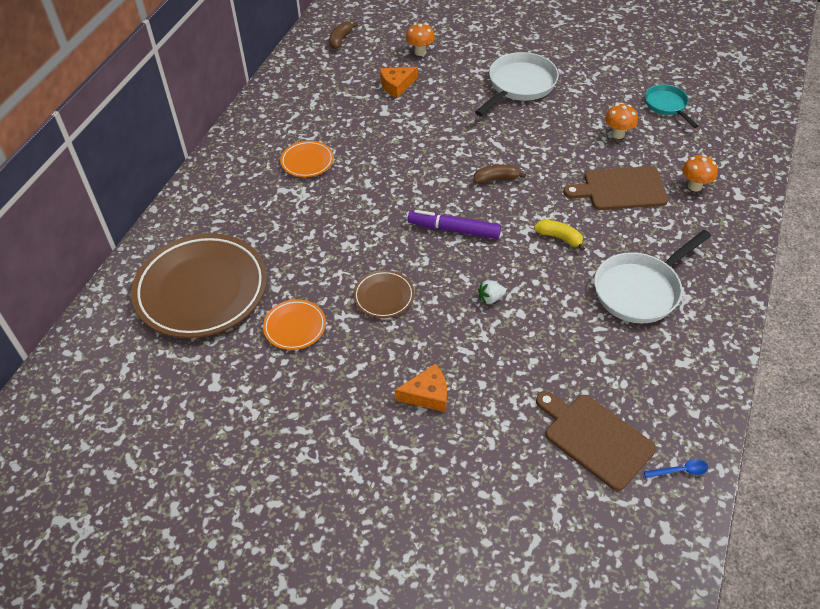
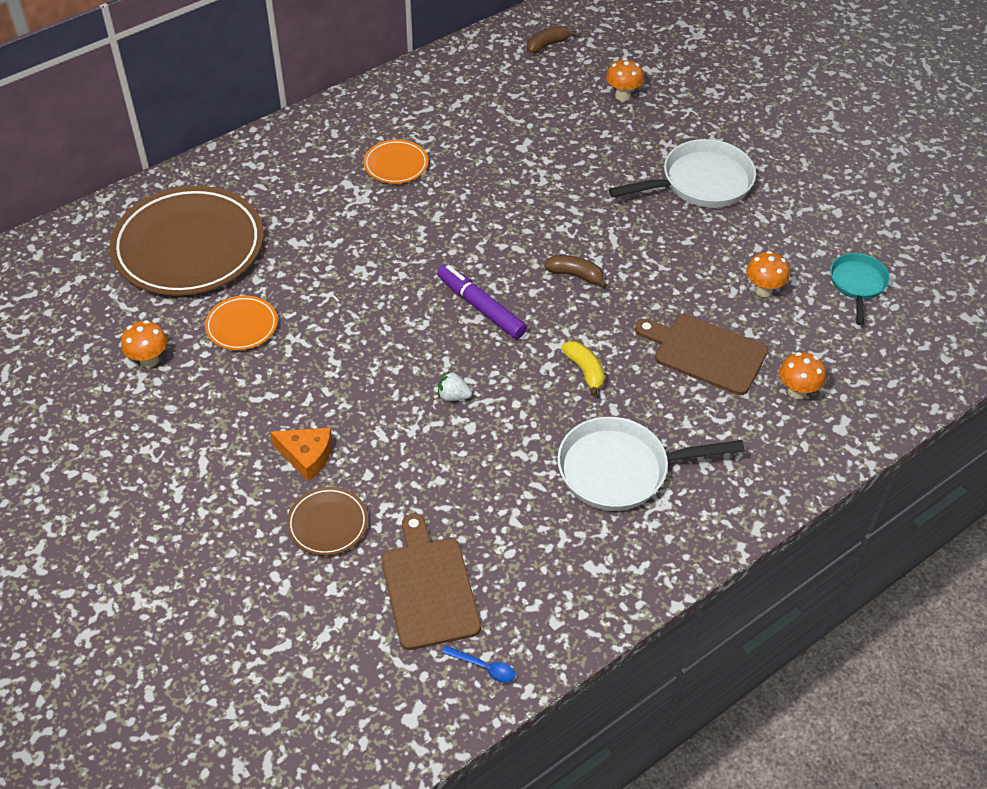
camera: 30 degrees right, 0 degrees up
(244, 389) = (149, 360): none -> orange mushroom
(384, 296) = (350, 340): brown plate -> brown plate (328, 524)
(397, 85) = (562, 123): orange cheese -> none

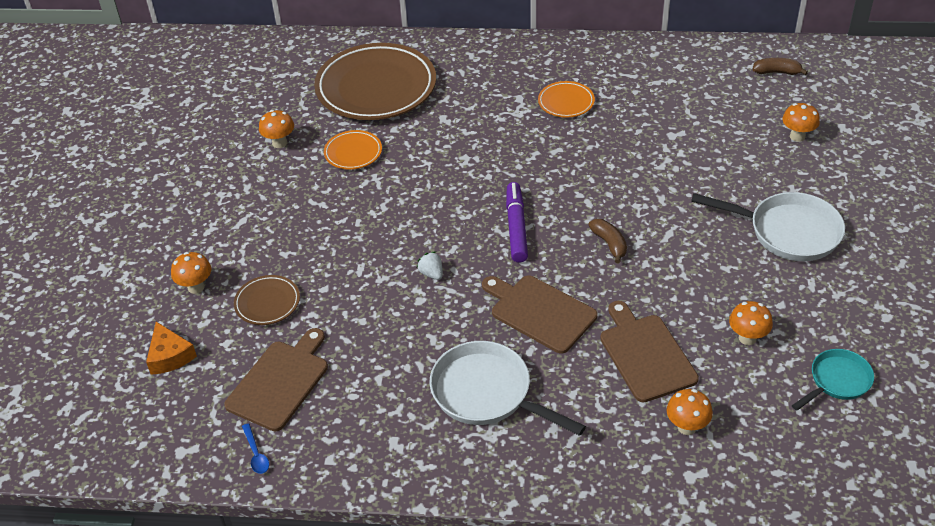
camera: 45 degrees right, 5 degrees down
(234, 558) = (196, 287): none -> orange mushroom
(306, 456) = (302, 254): orange cheese -> orange cheese (170, 356)
(585, 371) = (540, 312): yellow banana -> brown cutting board

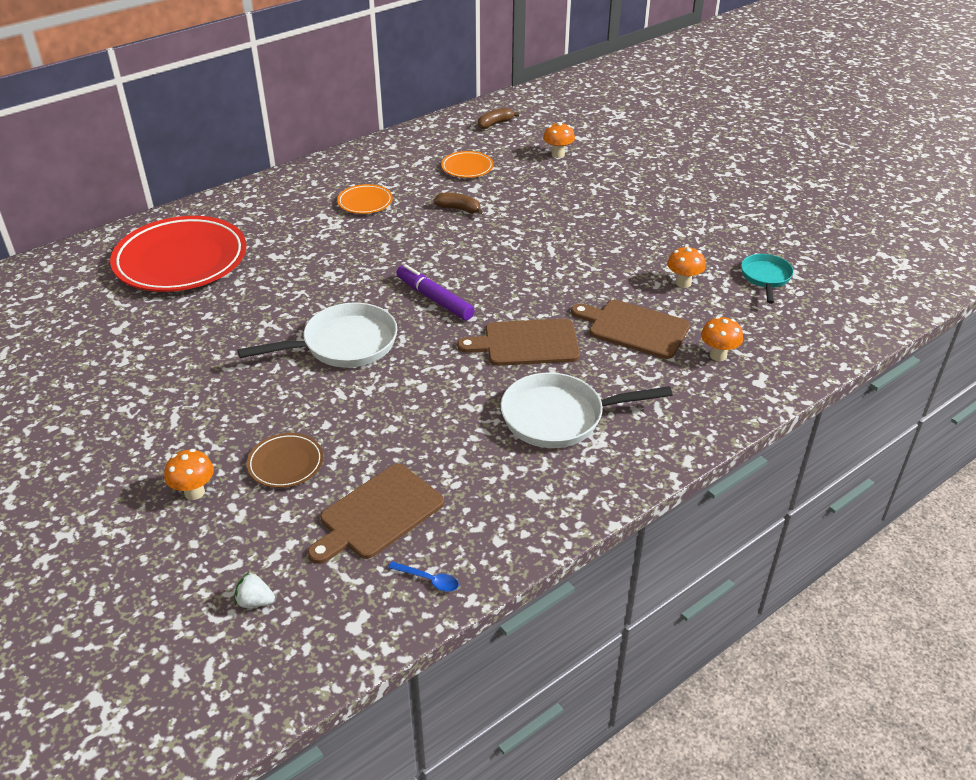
camera: 45 degrees left, 5 degrees down
(170, 356) = (240, 561): orange cheese -> none
(279, 143) = (135, 341): orange mushroom -> none
(280, 382) = (378, 514): brown cutting board -> brown cutting board turned 120 degrees counterclockwise
(353, 153) = (221, 315): orange plate -> orange plate (467, 168)
(376, 88) = (181, 261): brown plate -> red plate
(431, 273) = (407, 364): white strawberry -> white strawberry (255, 601)
(609, 244) = (518, 275): brown banana -> brown banana (459, 209)
(787, 232) = (625, 210): white pan -> white pan (343, 344)

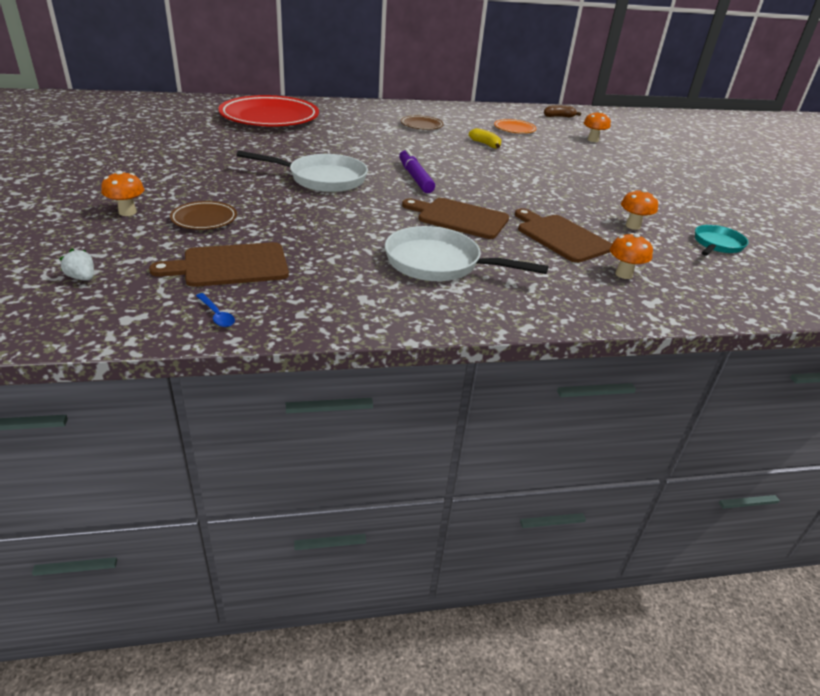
camera: 25 degrees right, 5 degrees down
(365, 202) = (421, 125): orange plate -> brown plate
(459, 209) = (485, 144): brown banana -> yellow banana

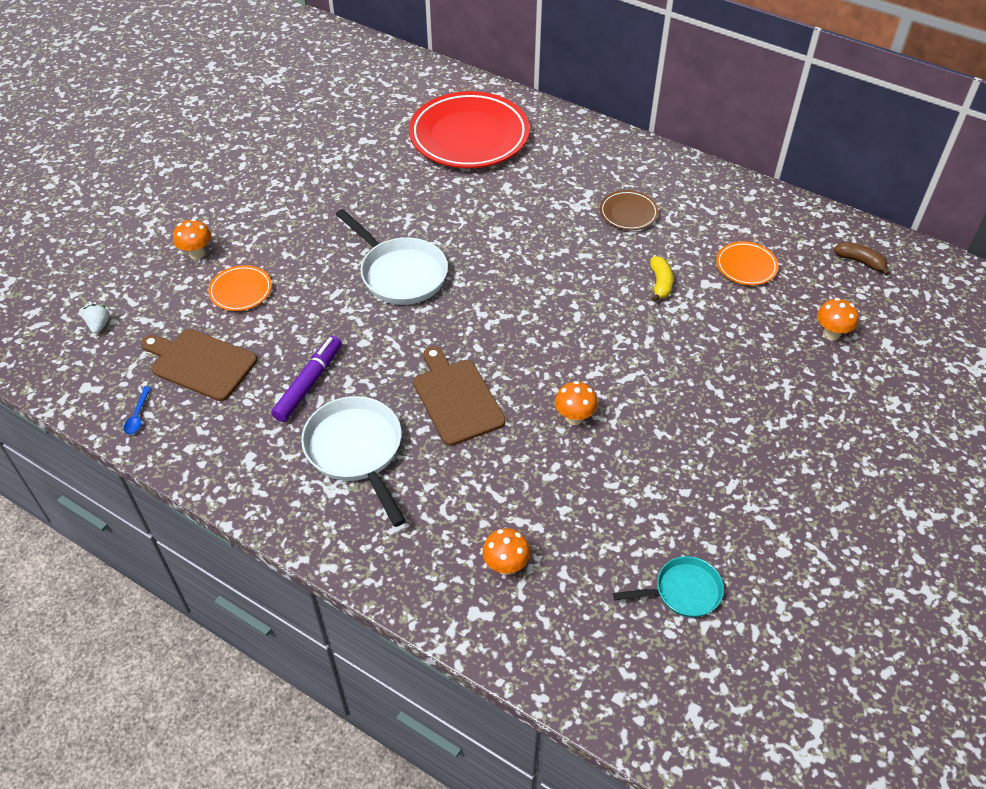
camera: 45 degrees right, 15 degrees up
(204, 219) = (241, 291): brown plate -> orange plate
(415, 177) = (495, 312): purple marker -> purple marker (308, 383)
(561, 237) = (520, 481): brown cutting board -> none
(633, 226) = (627, 509): orange mushroom -> orange mushroom (574, 418)

